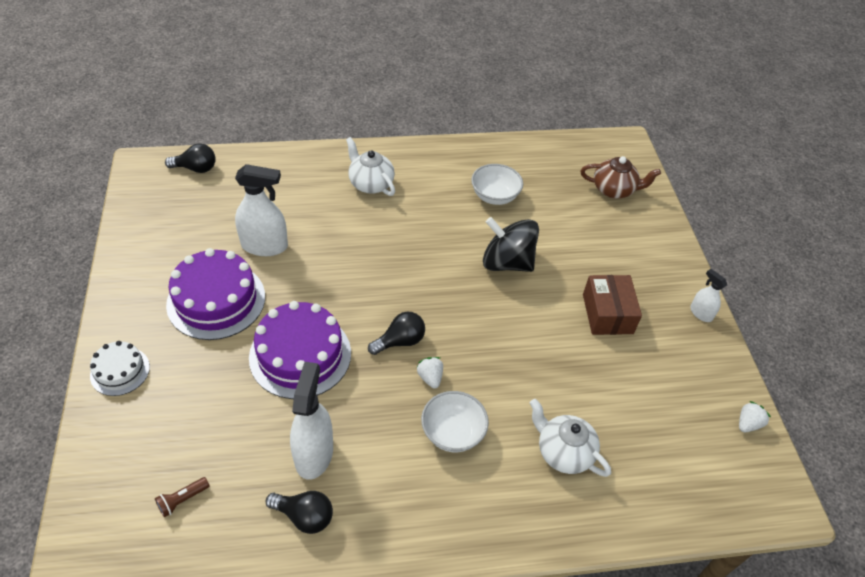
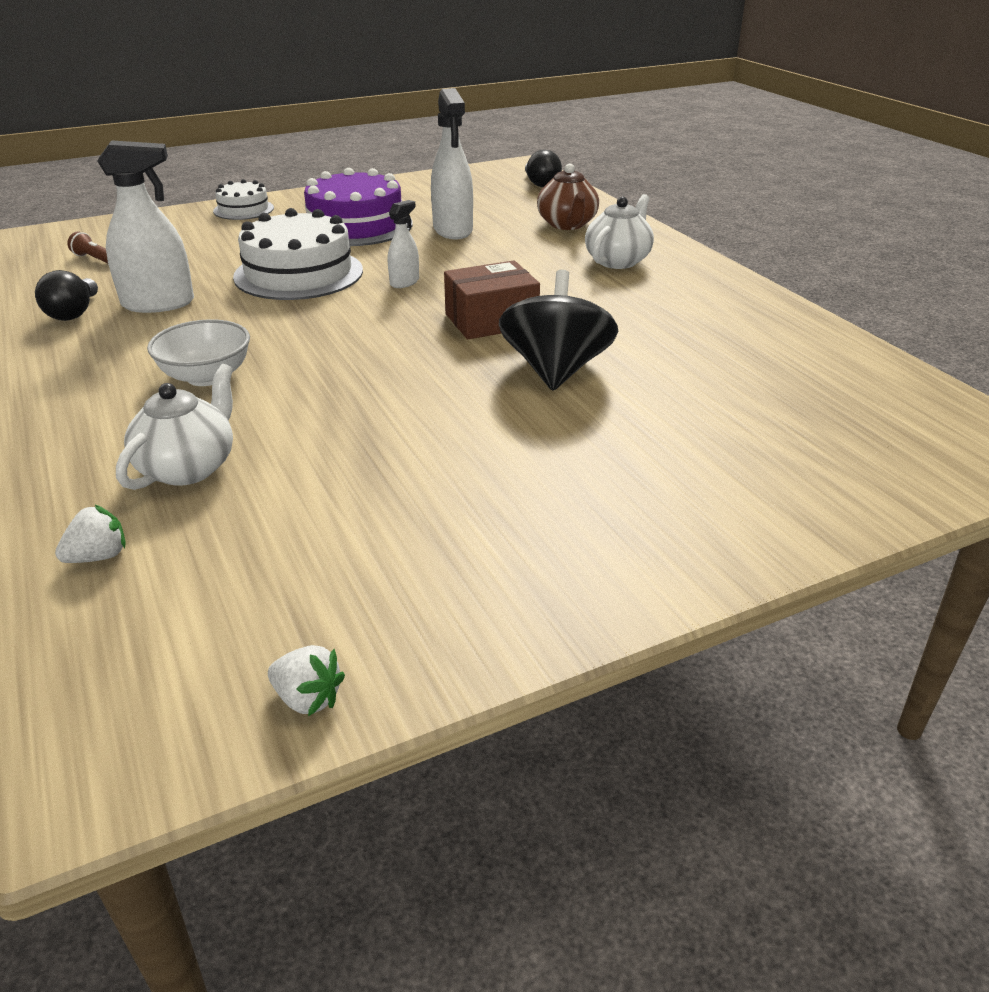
camera: 75 degrees right, 15 degrees down
(300, 355) = (298, 273): purple cake -> white cake
(400, 341) = (349, 321): black light bulb -> none
(430, 377) = (296, 348): white strawberry -> white strawberry (98, 556)
(494, 196) = (694, 342): white bowl -> none
(607, 314) = (511, 477): brown box -> brown box (491, 320)
(614, 190) = (856, 449): brown teapot -> brown teapot (567, 224)
(701, 313) = (598, 599): white spray bottle -> white spray bottle (404, 282)

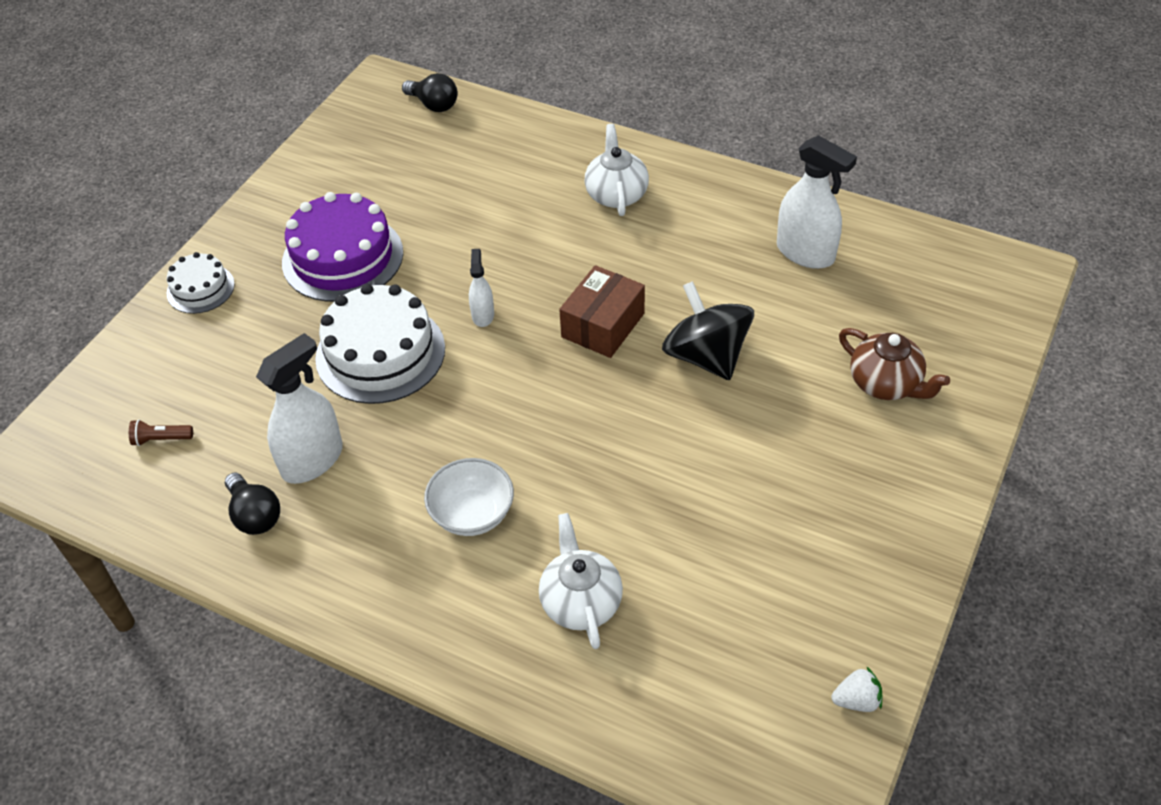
camera: 35 degrees left, 15 degrees up
(98, 556) = (625, 703): white strawberry -> none
(453, 230) = (438, 219): white spray bottle -> white spray bottle (805, 253)
(567, 224) = (524, 161): brown teapot -> brown teapot (886, 384)

